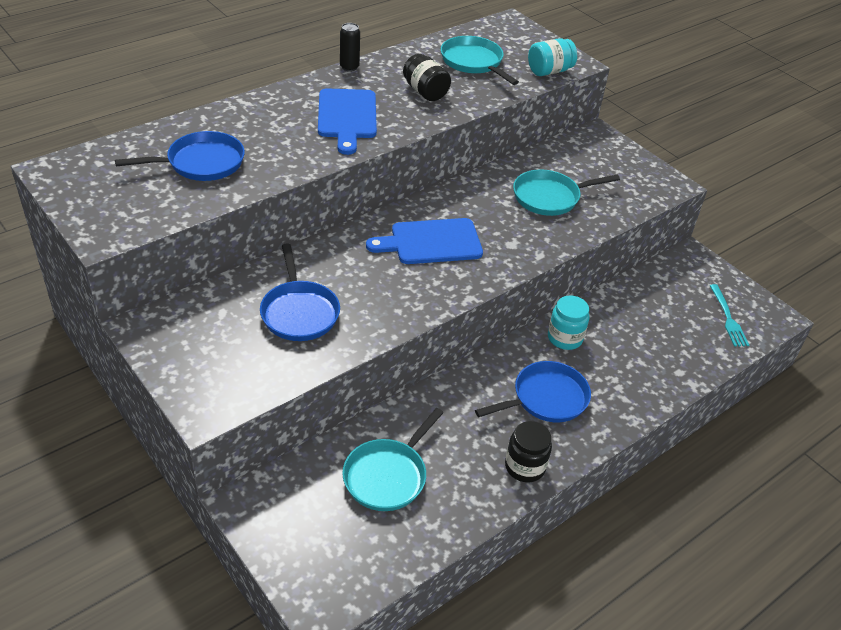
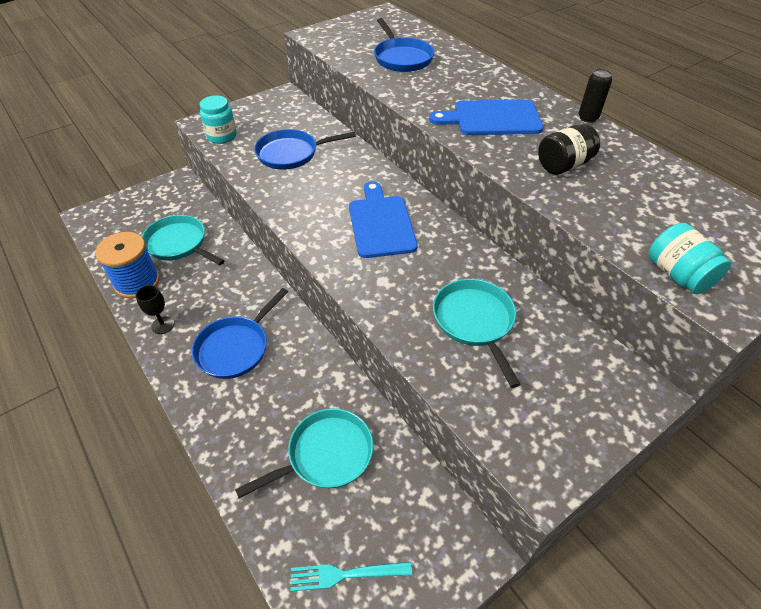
camera: 95 degrees right, 5 degrees up
(460, 507) = (137, 282): none -> blue spool
(473, 62) = (655, 204): turquoise pan -> turquoise pan (325, 455)
(525, 467) = (163, 325): black jar -> black goblet
(546, 398) = (235, 347): blue pan -> blue pan turned 60 degrees clockwise
(565, 338) = (314, 372): turquoise jar -> turquoise jar (222, 136)

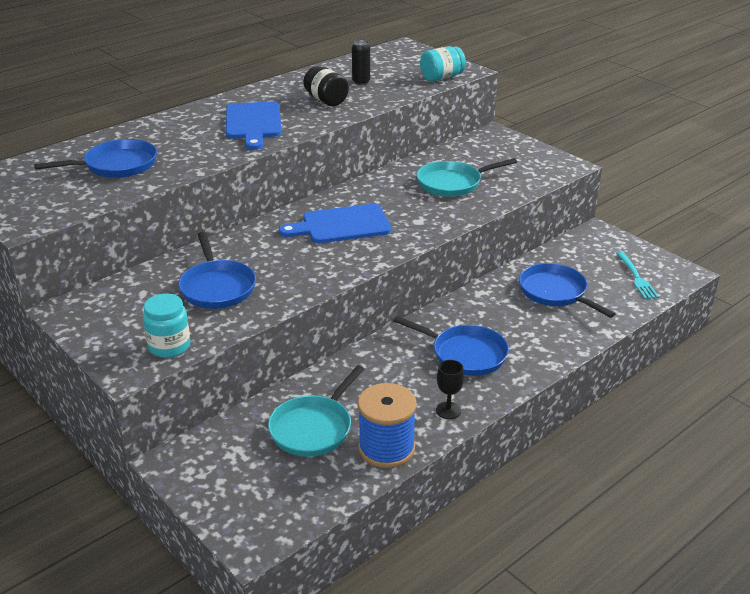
camera: 95 degrees left, 15 degrees down
(325, 455) = (555, 292): turquoise pan -> blue pan
(588, 118) = (254, 88): black can -> black can (361, 82)

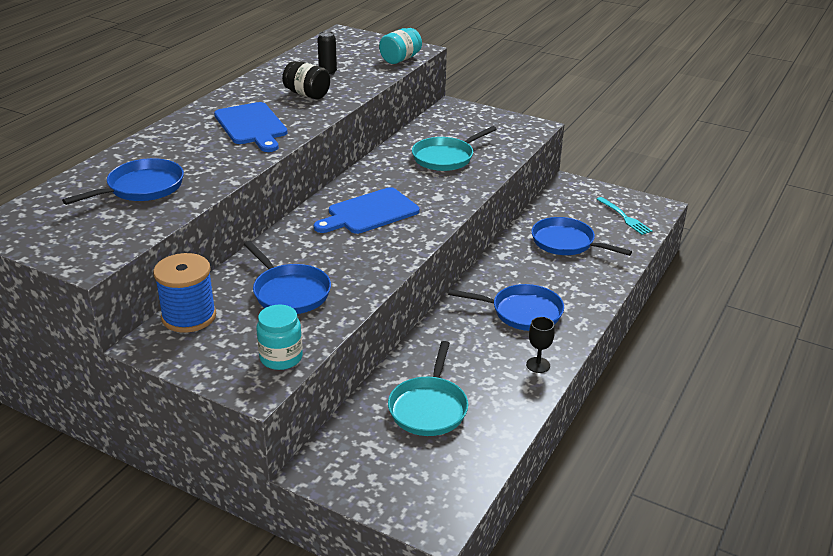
camera: 20 degrees left, 0 degrees up
(386, 448) = (505, 410): blue spool -> blue spool (189, 316)

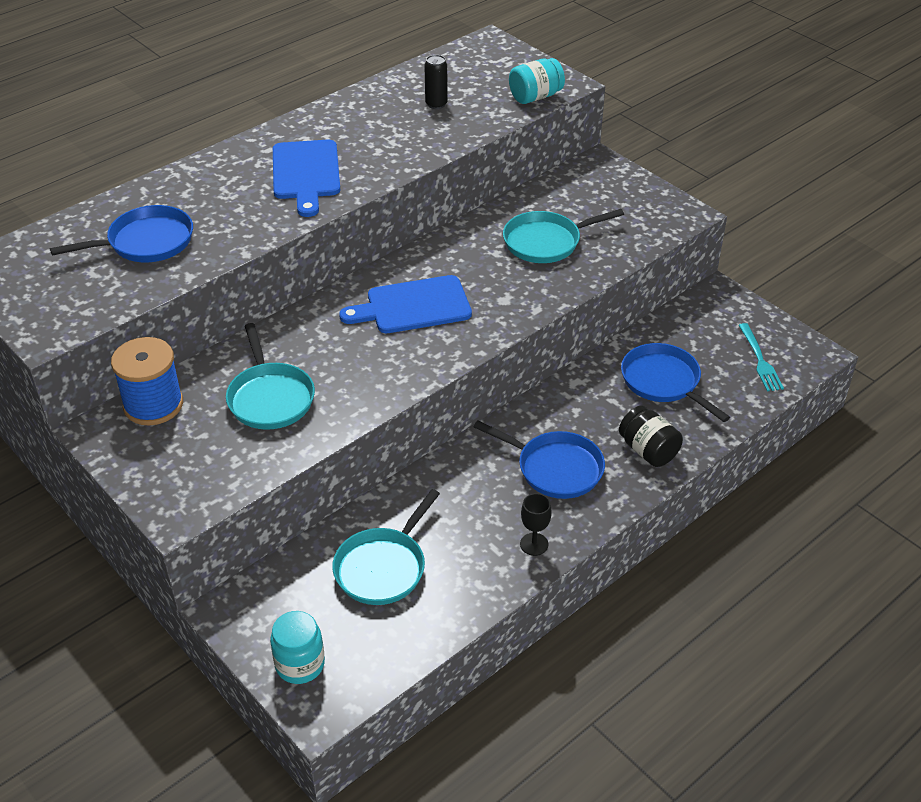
camera: 20 degrees right, 10 degrees up
(281, 358) = (219, 481): turquoise jar -> turquoise jar (300, 664)
(289, 292) = (270, 398): blue pan -> turquoise pan
(307, 94) = (393, 135): black jar -> black jar (648, 450)

